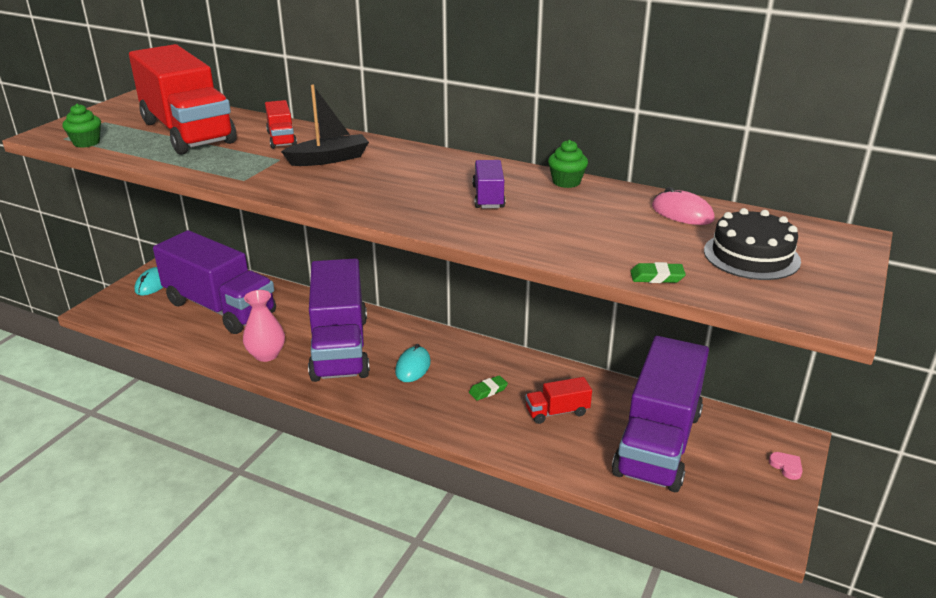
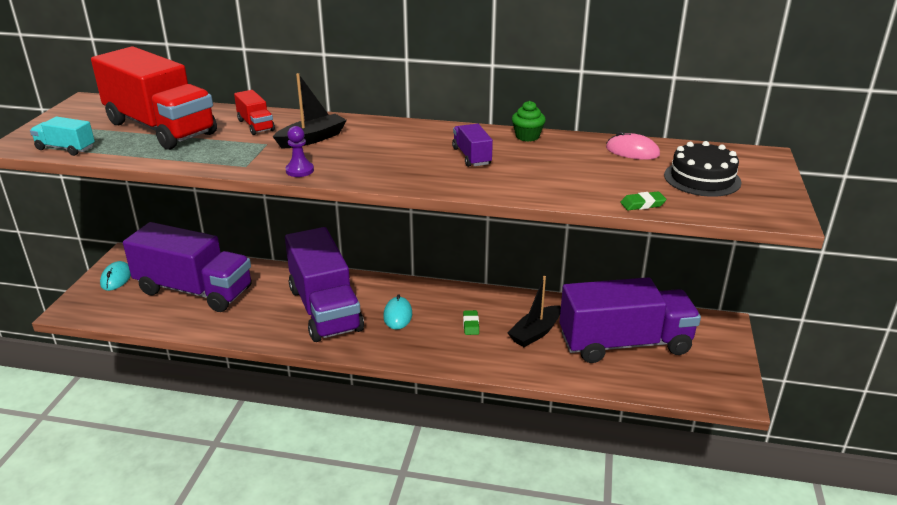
camera: 15 degrees left, 0 degrees up
(86, 143) = (65, 148): green cupcake -> turquoise truck
(266, 355) = (259, 326): pink vase -> none
(294, 191) = (299, 170): none -> purple pawn
(488, 390) = (471, 325): green eraser -> green eraser turned 45 degrees counterclockwise
(557, 412) = (535, 333): red truck -> black boat
(658, 443) = (624, 343): purple truck -> purple truck turned 105 degrees counterclockwise
(786, 466) = (726, 345): pink heart -> none

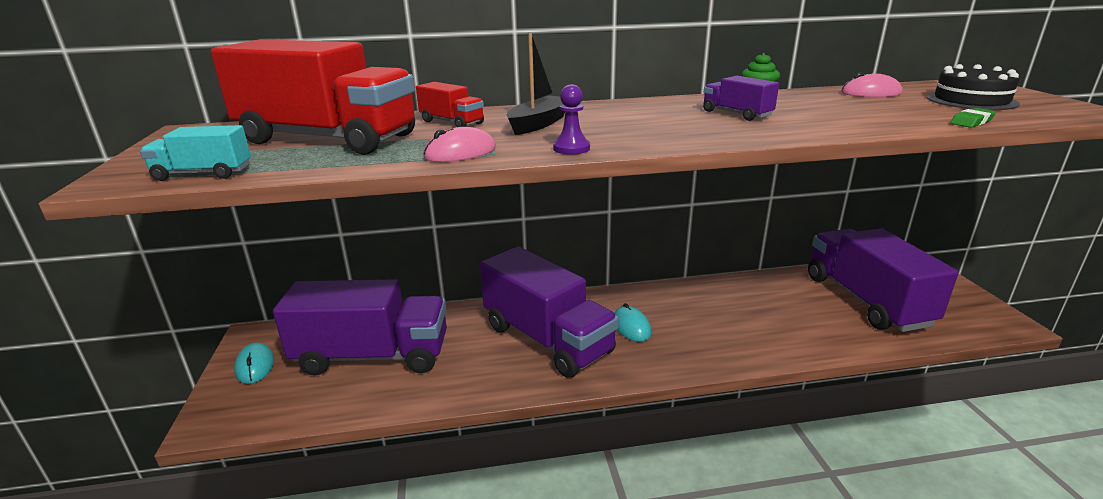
camera: 20 degrees left, 5 degrees down
(226, 160) = (460, 153): none -> pink mouse
(471, 325) = (712, 318): green eraser -> none
(535, 333) = (779, 310): black boat -> none
(624, 343) = (866, 300): purple truck -> purple truck turned 75 degrees counterclockwise

